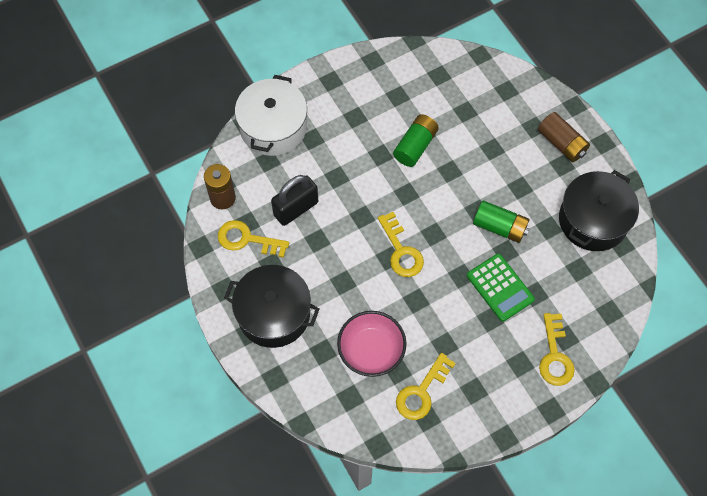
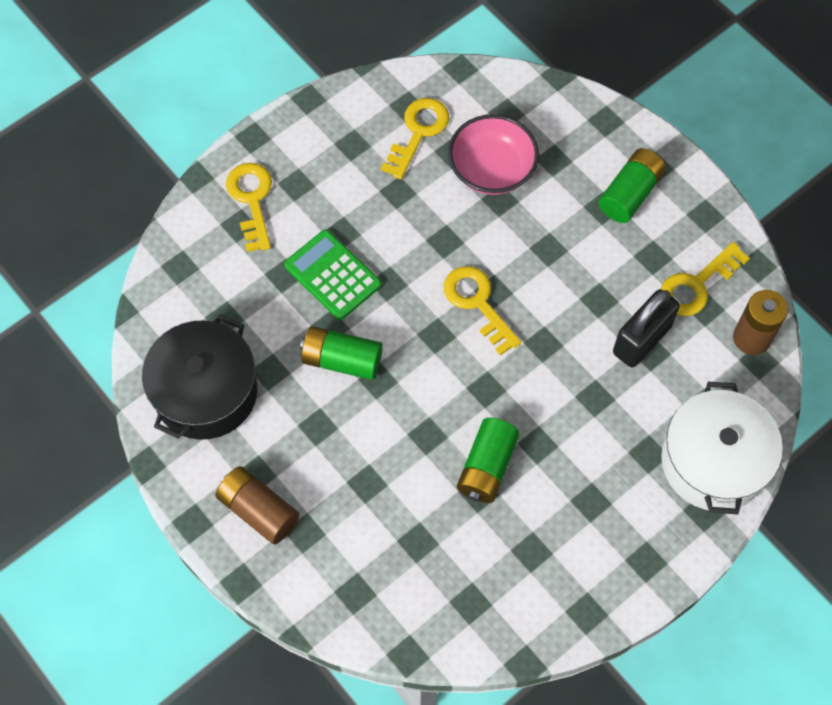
camera: 170 degrees right, 0 degrees up
(247, 239) = (697, 285): yellow key -> yellow key turned 135 degrees clockwise
(273, 314) = (630, 194): black pot -> green battery

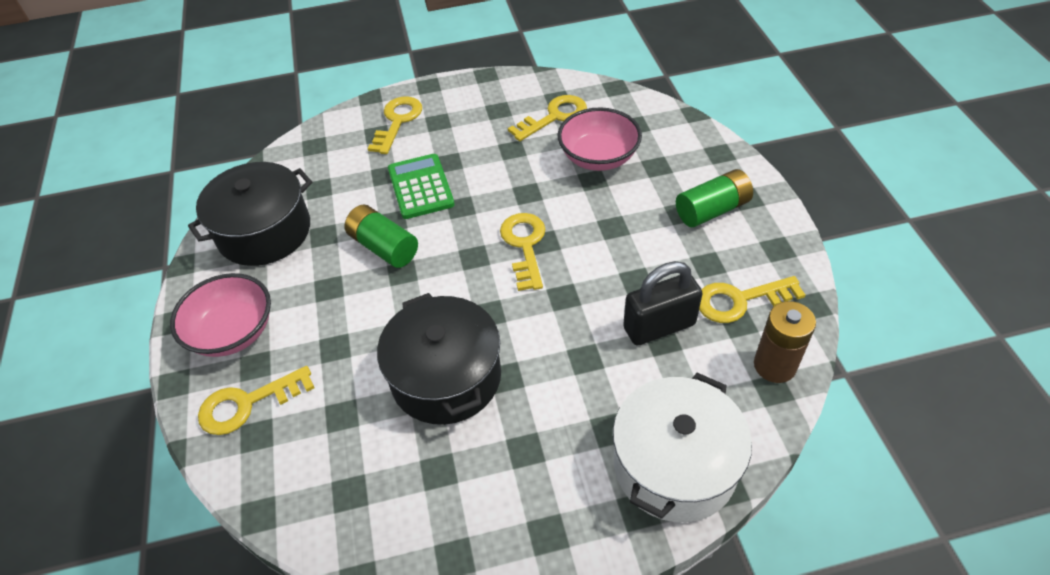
camera: 30 degrees right, 15 degrees down
(258, 510) = (233, 332): brown battery -> pink bowl
(326, 570) = (247, 404): none -> yellow key
(487, 467) = (446, 377): green battery -> black pot

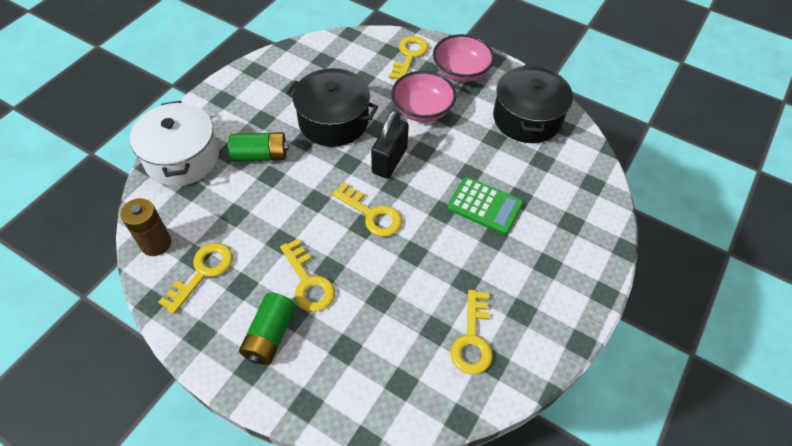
camera: 130 degrees right, 5 degrees up
(384, 247) = (451, 156): green battery -> green battery (260, 155)
(397, 121) = (573, 243): yellow key -> yellow key (308, 282)
(598, 157) = (396, 323): pink bowl -> pink bowl (422, 110)
(659, 326) = (242, 221): black padlock -> black padlock (389, 160)

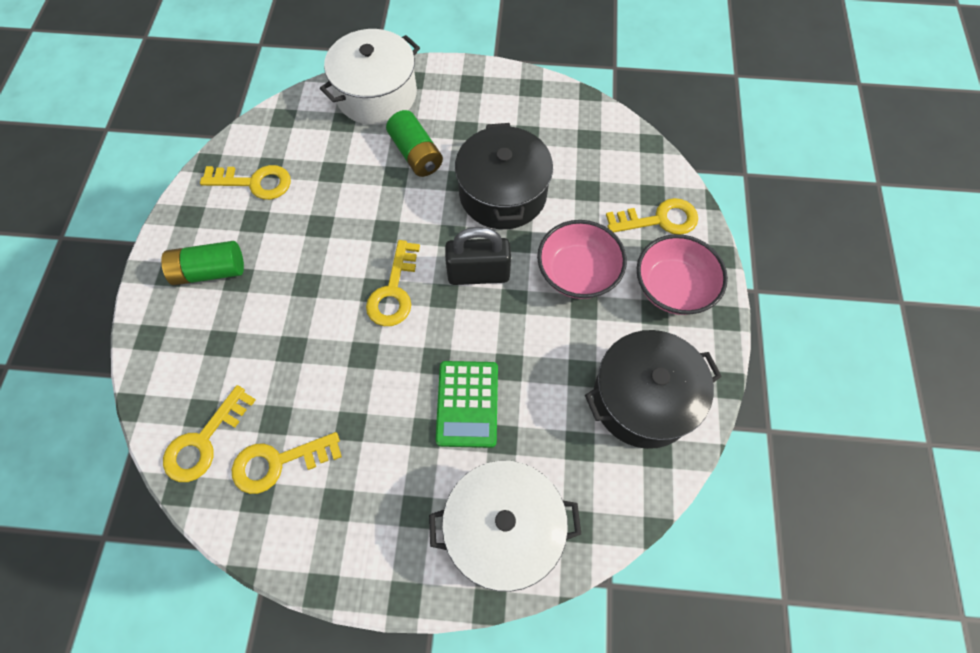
camera: 65 degrees right, 10 degrees up
(156, 243) = (269, 130): brown battery -> none
(308, 282) = (282, 273): yellow key -> yellow key (204, 441)
(580, 221) = (503, 529): none -> white pot

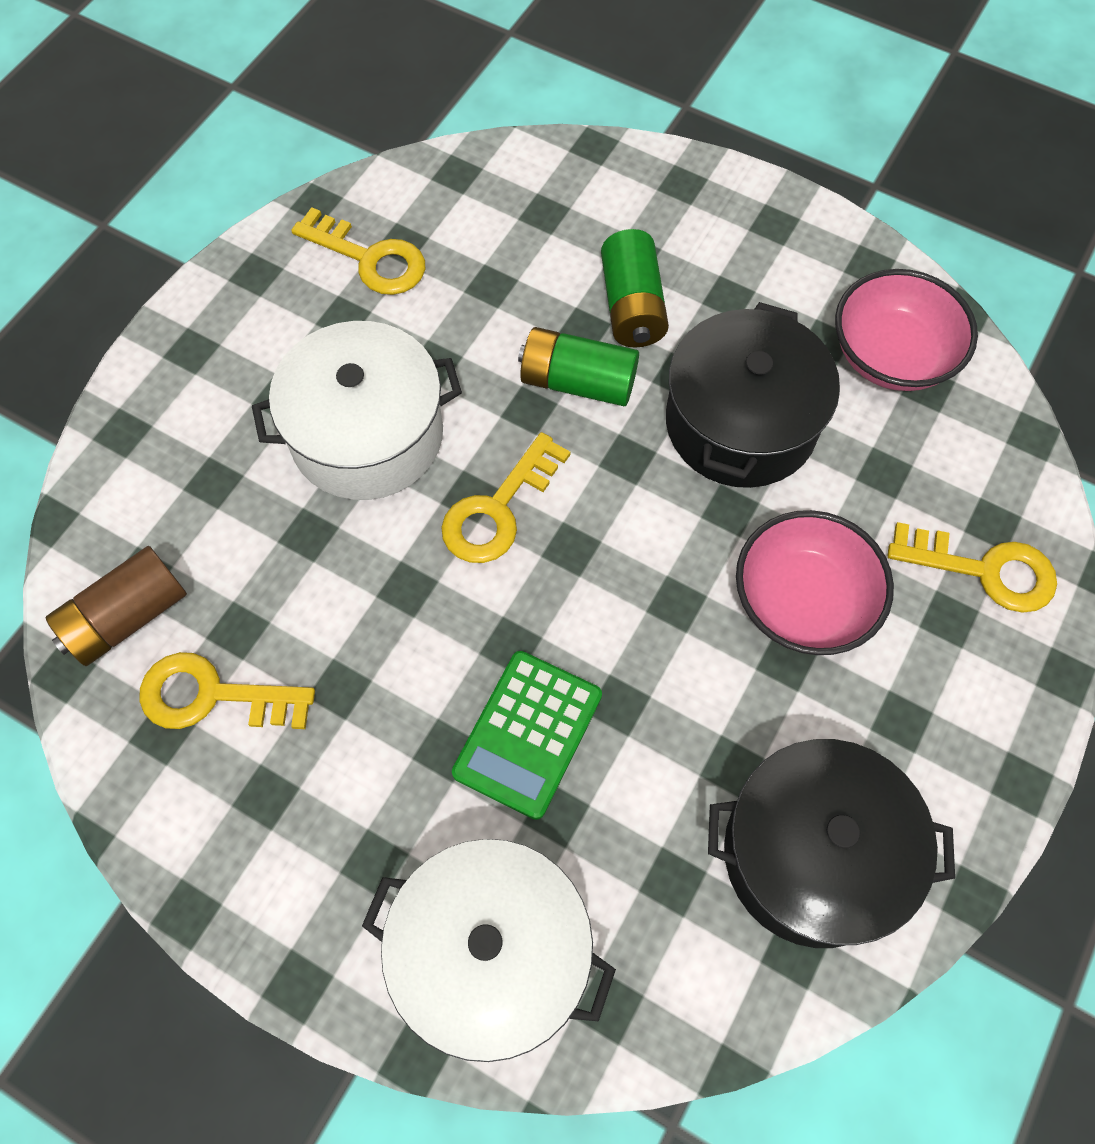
camera: 25 degrees right, 0 degrees up
(204, 441) = (127, 617): yellow key -> brown battery
(210, 271) = (247, 368): green battery -> green battery (578, 382)
(376, 94) = (614, 188): white pot -> white pot (367, 435)
(478, 274) = (641, 536): black padlock -> none
(673, 288) = (953, 694): pink bowl -> pink bowl (891, 355)

